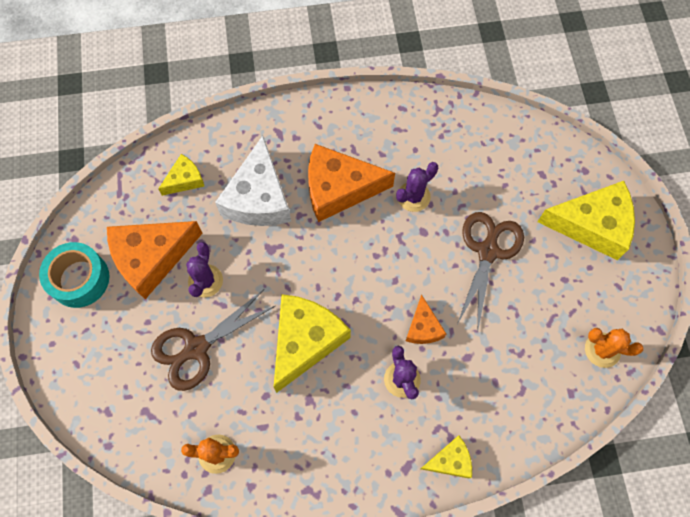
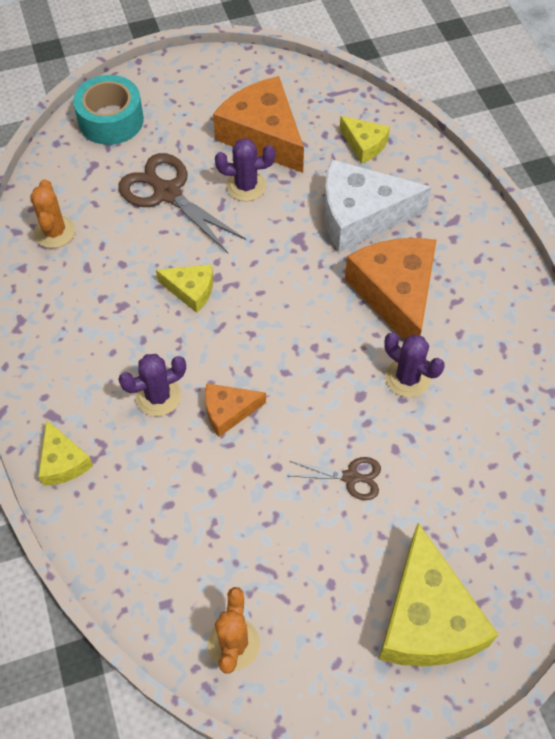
camera: 80 degrees right, 10 degrees down
(79, 279) = (227, 84): turquoise tape -> turquoise tape (111, 120)
(305, 341) = (191, 290): yellow cheese -> yellow cheese, size x0.51
(488, 251) = (351, 477): brown scissors -> brown scissors, size x0.54

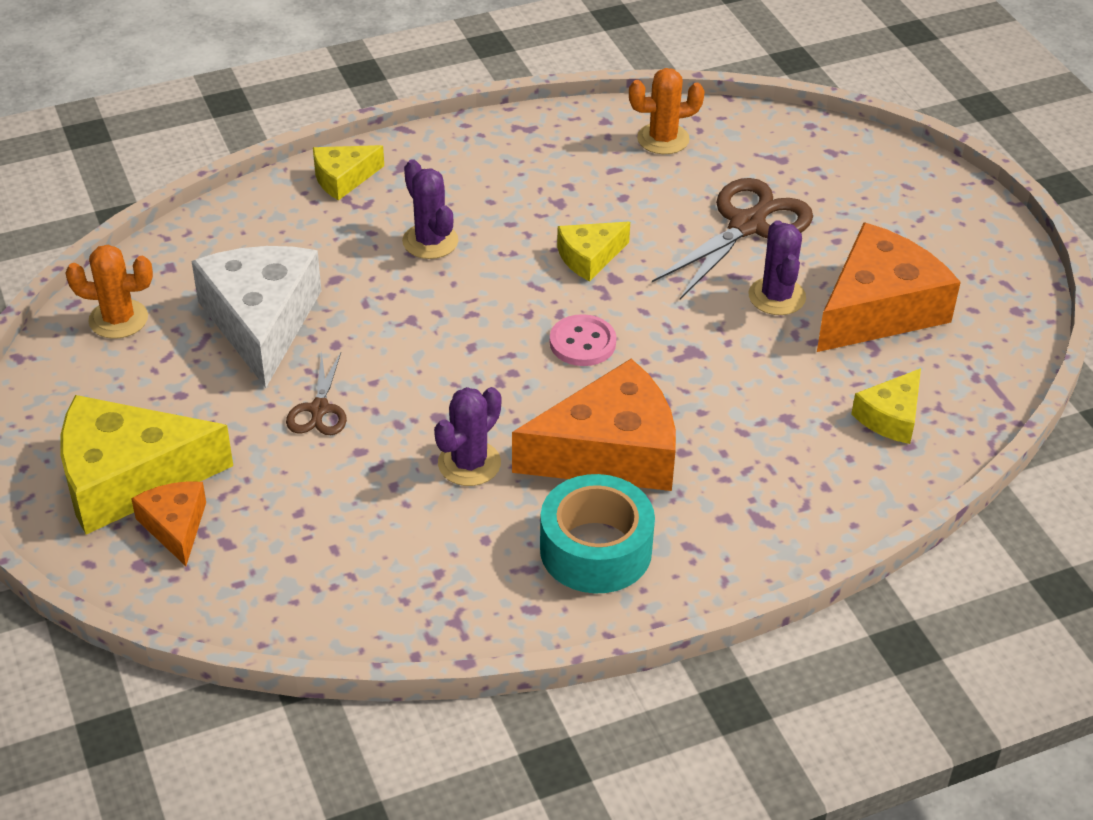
camera: 85 degrees right, 15 degrees down
(111, 120) = (864, 166): turquoise tape -> turquoise tape (595, 549)
(191, 290) = (589, 257): yellow cheese -> yellow cheese turned 45 degrees clockwise
(228, 411) = (411, 299): orange cheese -> orange cheese (175, 526)
(286, 301) = (582, 343): none -> pink button
(360, 215) = (747, 414): white cheese -> white cheese (261, 322)

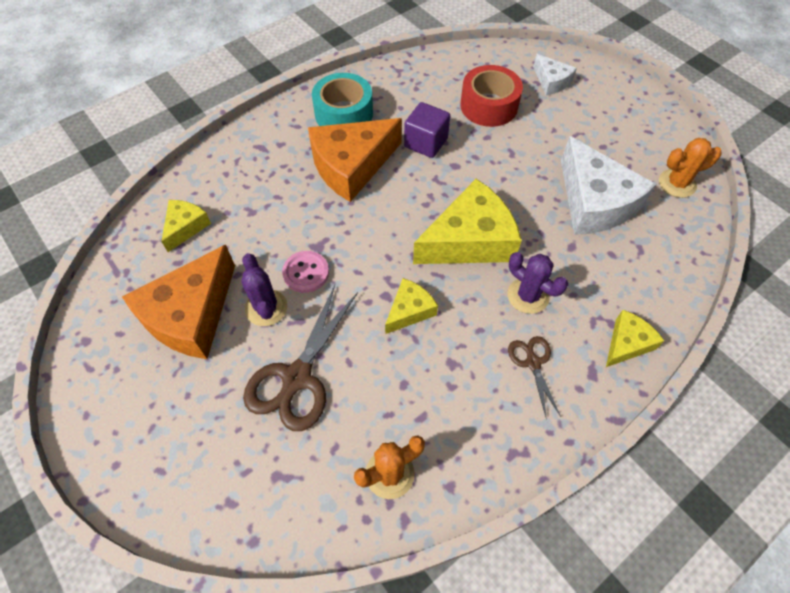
camera: 165 degrees right, 15 degrees up
(128, 478) = (591, 98): yellow cheese -> yellow cheese (470, 240)
(175, 526) = (551, 81): orange cheese -> white cheese
(319, 410) = (523, 154): brown scissors -> brown scissors (532, 362)
(322, 505) = (489, 106): none -> red tape
(469, 463) = (426, 143): purple cactus -> purple cube
(582, 343) = (390, 235): pink button -> pink button (306, 273)

